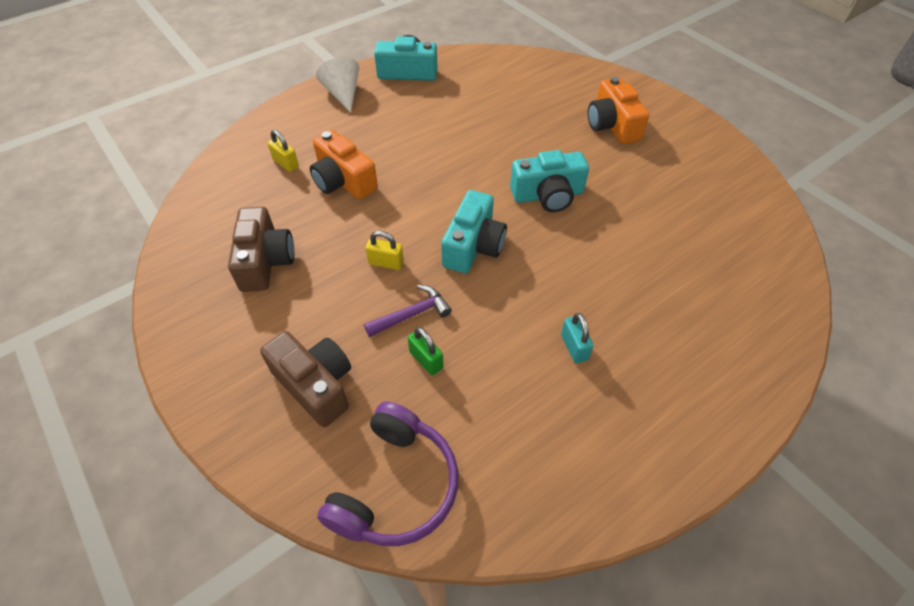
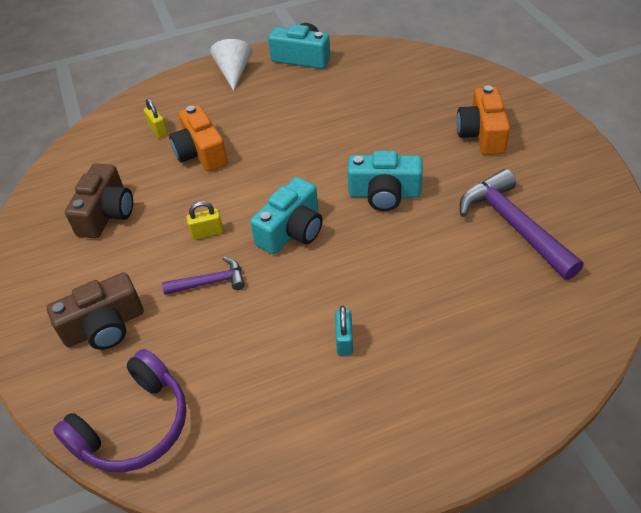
camera: 20 degrees right, 5 degrees down
(316, 385) = (105, 326): brown camera -> brown camera turned 90 degrees clockwise
(386, 263) = (207, 232): yellow padlock -> yellow padlock turned 45 degrees counterclockwise
(426, 360) = (205, 324): green padlock -> none
(679, 206) = (514, 225): none -> purple hammer

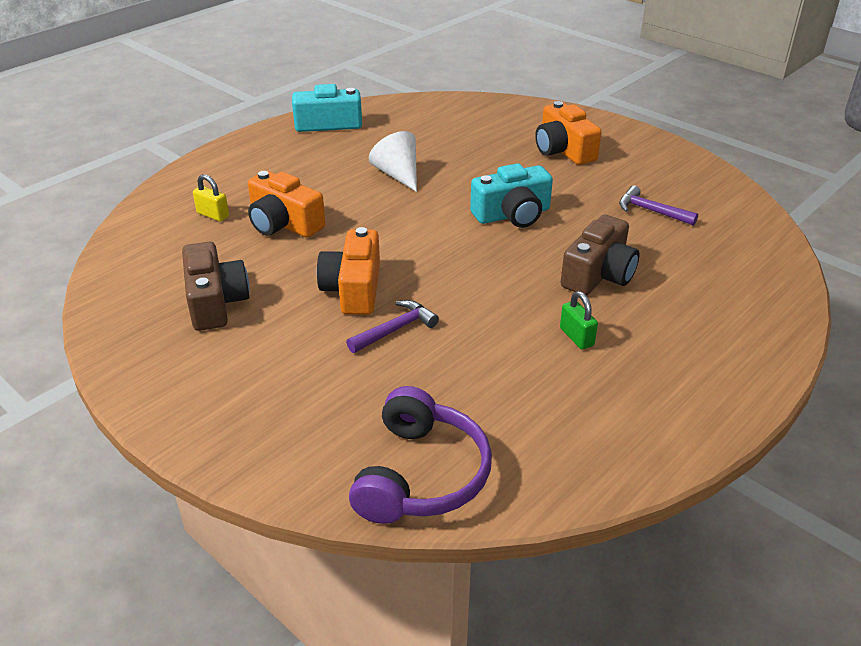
camera: 30 degrees left, 10 degrees down
(105, 326) = (306, 401): brown camera -> brown camera (599, 274)
(207, 232) = (353, 289): yellow padlock -> orange camera
(234, 72) = (260, 149): white cone -> white cone (398, 175)
(292, 230) = (445, 265): turquoise camera -> none
(344, 340) = (576, 337): turquoise padlock -> green padlock
(514, 225) = (651, 211): purple hammer -> purple hammer, size x0.55

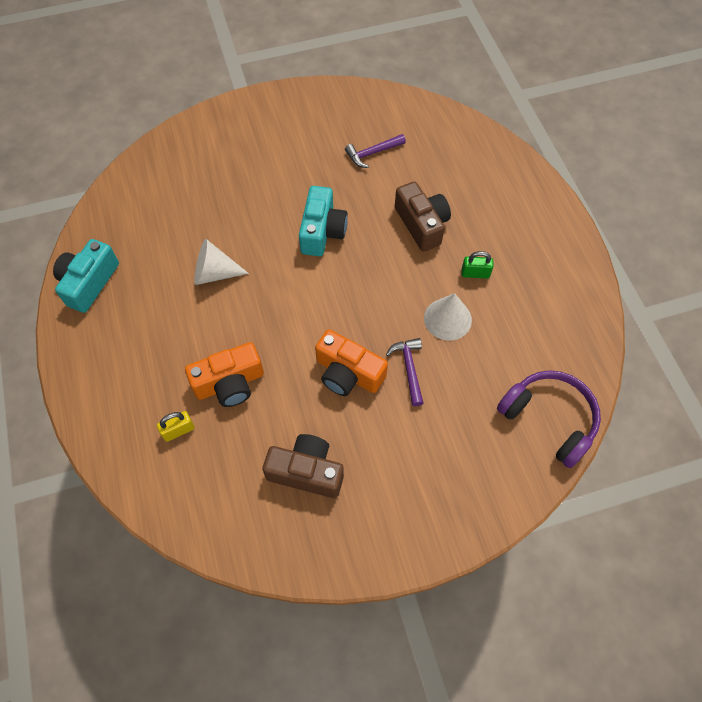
camera: 60 degrees left, 25 degrees up
(489, 336) = (447, 319): none -> white cone
(563, 150) = (260, 153): orange camera -> none

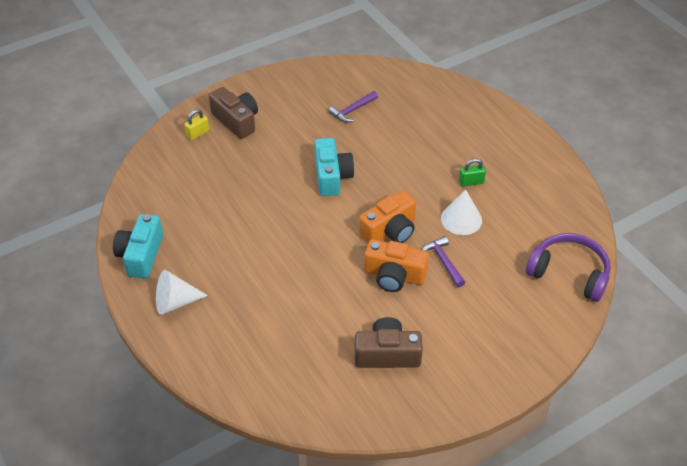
camera: 15 degrees left, 15 degrees down
(178, 430) = (266, 348): yellow padlock -> yellow padlock (198, 133)
(214, 273) = (251, 225): white cone -> white cone (175, 302)
(230, 383) = (296, 304): orange camera -> orange camera (390, 230)
(422, 224) = (414, 155): brown camera -> brown camera (236, 121)

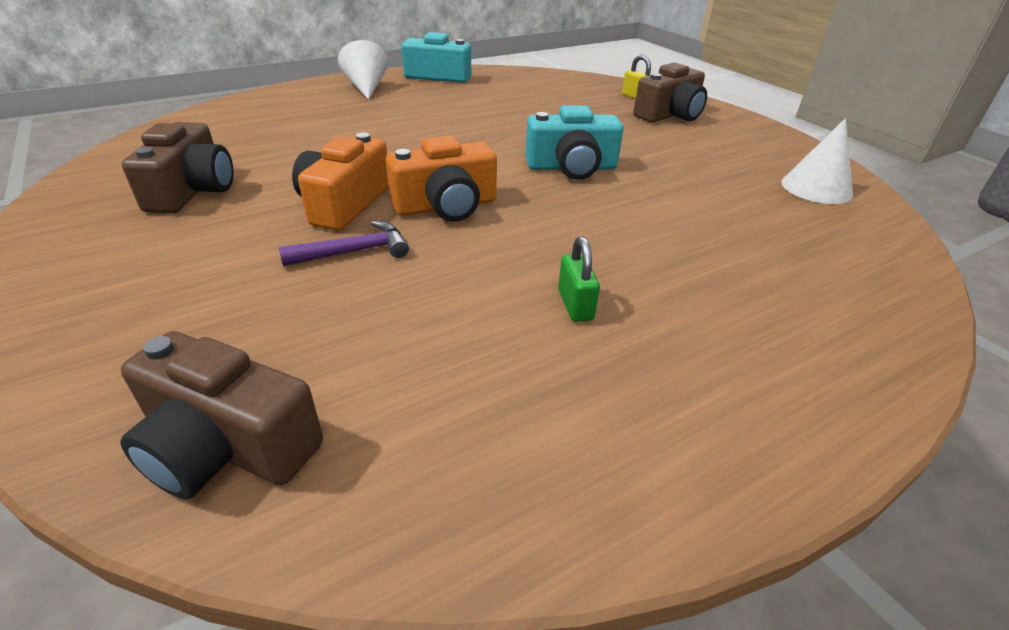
camera: 90 degrees right, 10 degrees down
(352, 110) = (740, 189): purple hammer -> none
(390, 230) = (446, 206): orange camera -> orange camera turned 75 degrees counterclockwise
(461, 219) = (461, 281): white cone -> white cone (816, 188)
(569, 273) = (226, 446): purple headphones -> brown camera

